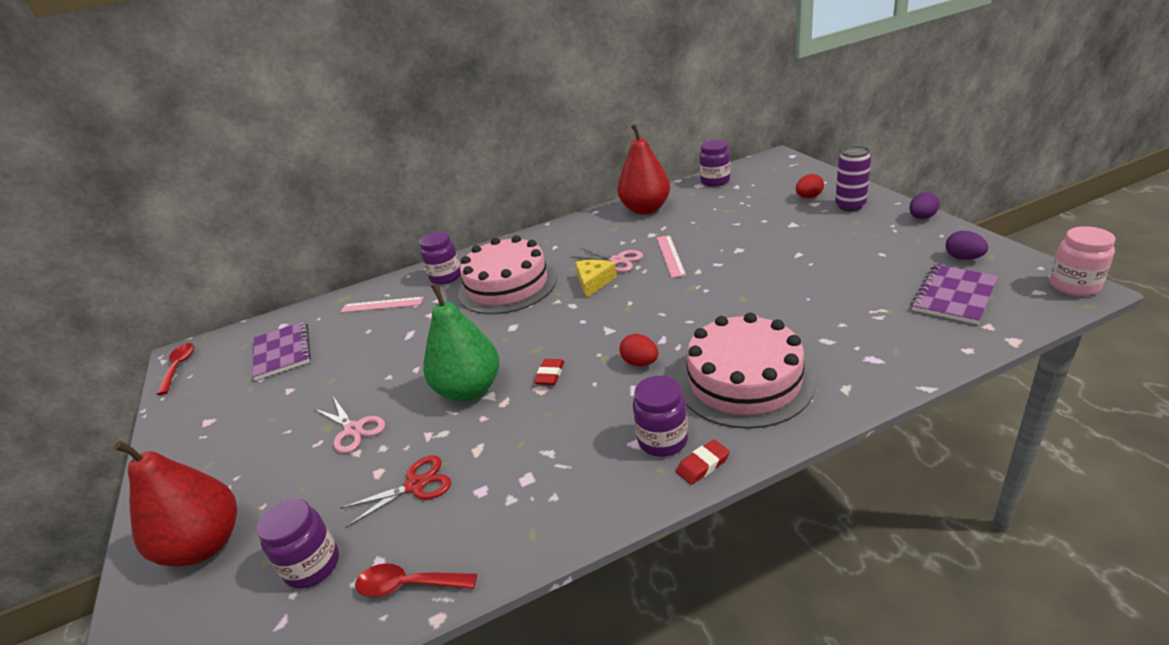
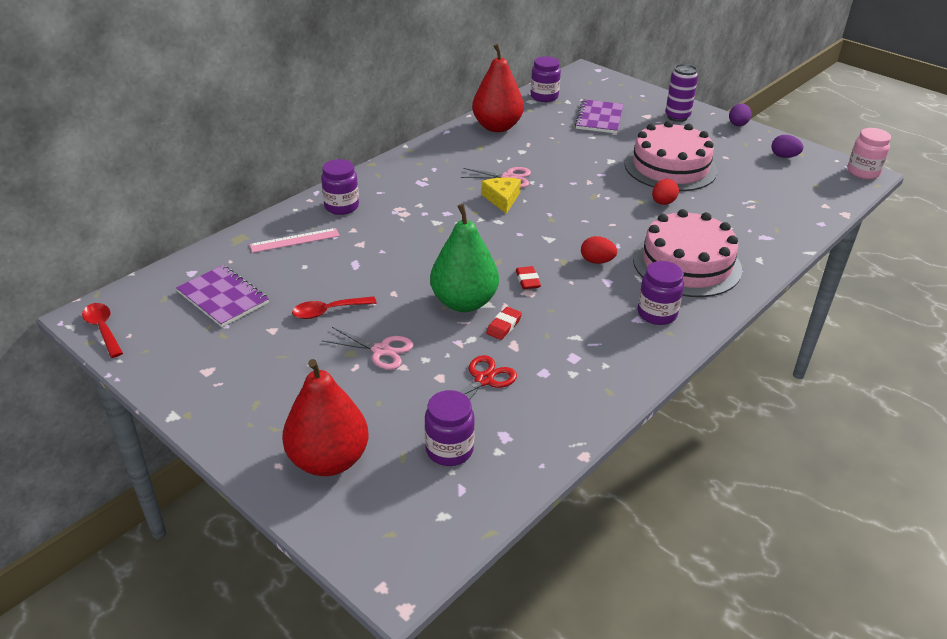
camera: 30 degrees left, 5 degrees up
(408, 585) = (543, 442): red spoon -> red spoon (328, 311)
(507, 285) = (417, 209): pink cake -> pink cake (670, 167)
(670, 256) = (554, 170): pink ruler -> none
(703, 465) = (697, 325): red eraser -> red eraser (504, 326)
(808, 197) = (638, 110): red egg -> red egg (663, 203)
(954, 296) = (793, 186): purple notebook -> purple notebook (599, 118)

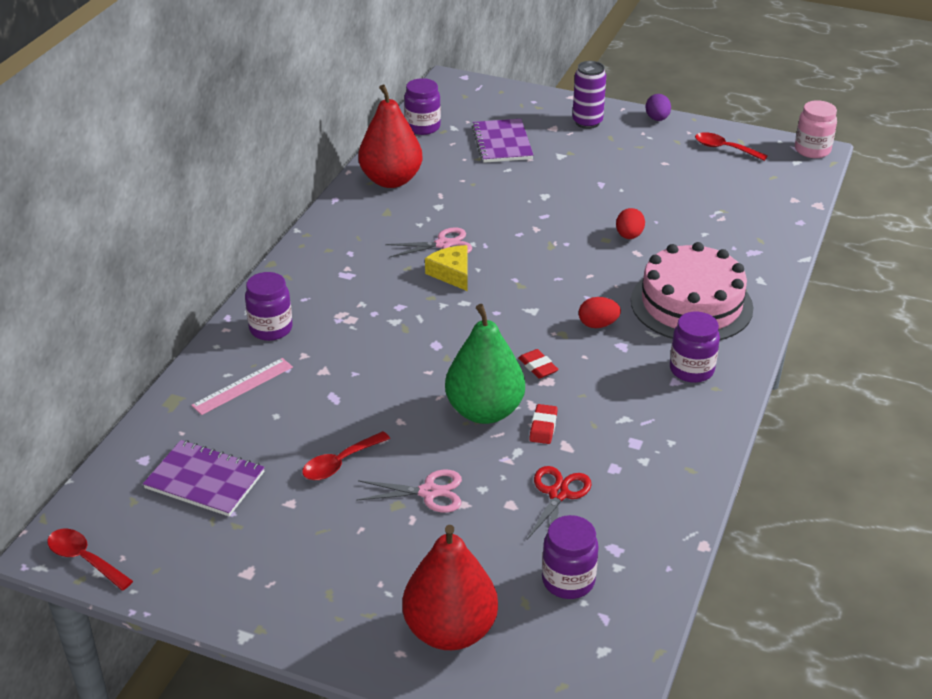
camera: 20 degrees left, 0 degrees up
(670, 167) = (613, 189): pink cake -> none
(784, 156) = (724, 149): purple egg -> red spoon

